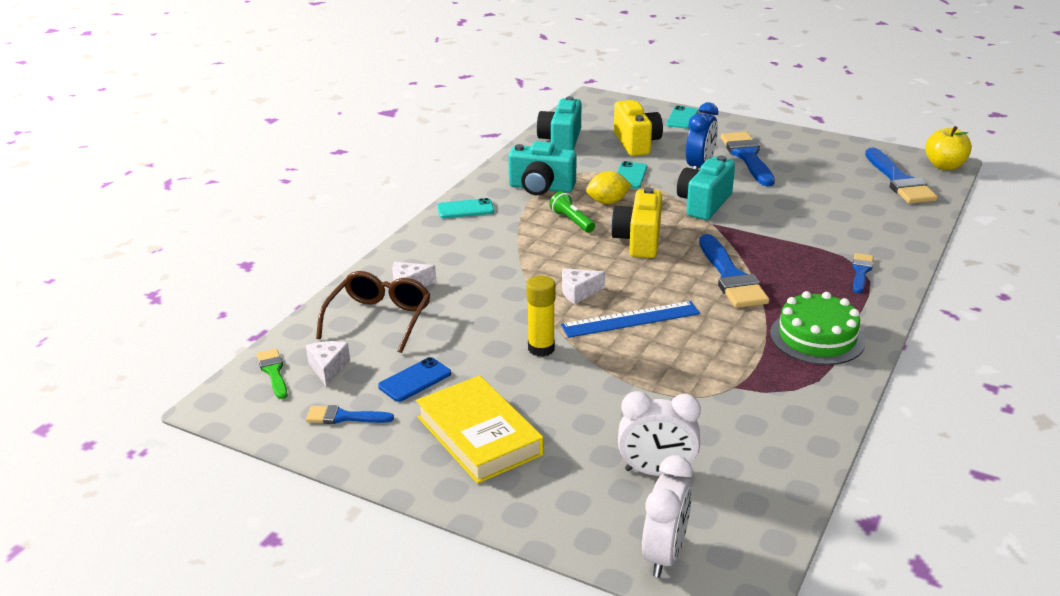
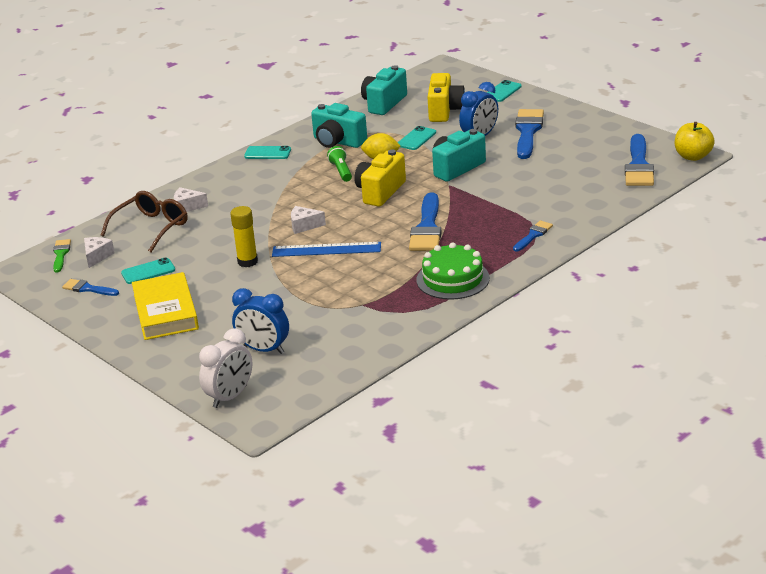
camera: 20 degrees right, 0 degrees up
(415, 380) = (148, 271): blue phone -> turquoise phone
(656, 472) = (264, 349): white clock -> blue clock

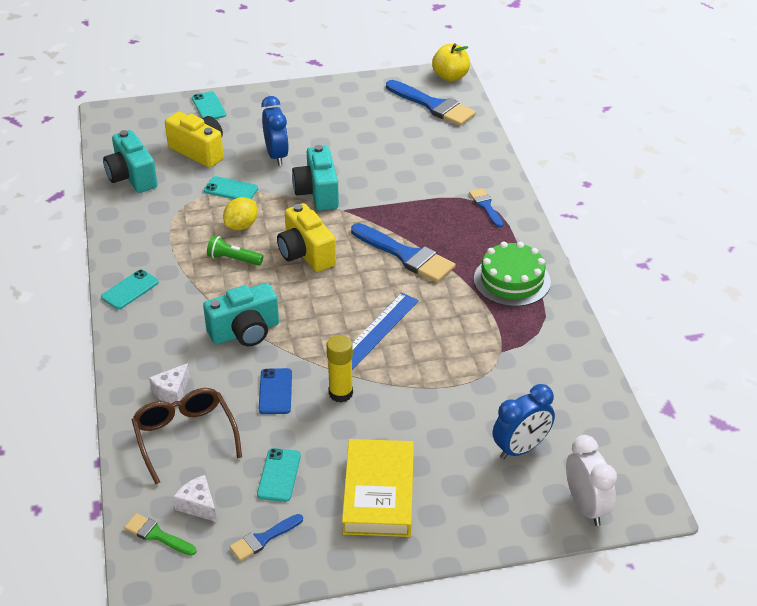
camera: 60 degrees left, 10 degrees up
(165, 312) = (378, 493): yellow book -> yellow book turned 75 degrees clockwise
(224, 239) = (275, 391): none -> blue phone
(304, 226) = (313, 327): white cheese -> none
(338, 142) = (170, 236): turquoise camera -> turquoise camera (245, 332)
(416, 139) = (231, 189): turquoise phone -> turquoise phone turned 45 degrees counterclockwise
(528, 132) = (302, 128): blue brush -> none

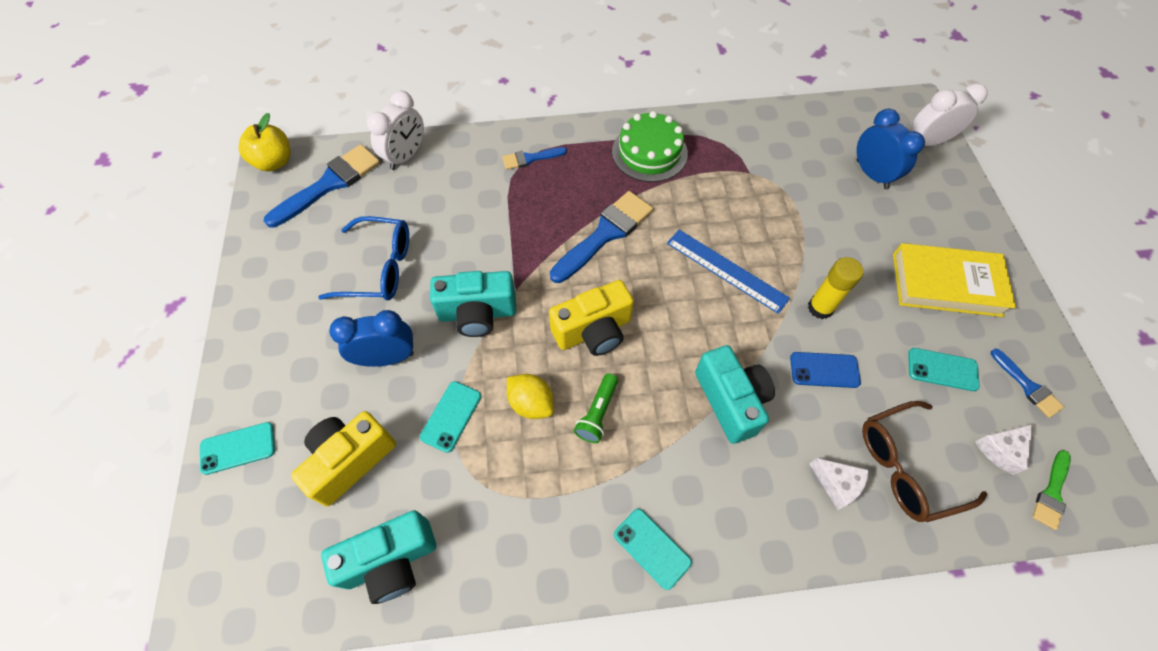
camera: 85 degrees left, 20 degrees up
(354, 140) = (378, 268): none -> blue glasses
(471, 138) = (406, 156): none -> white clock

